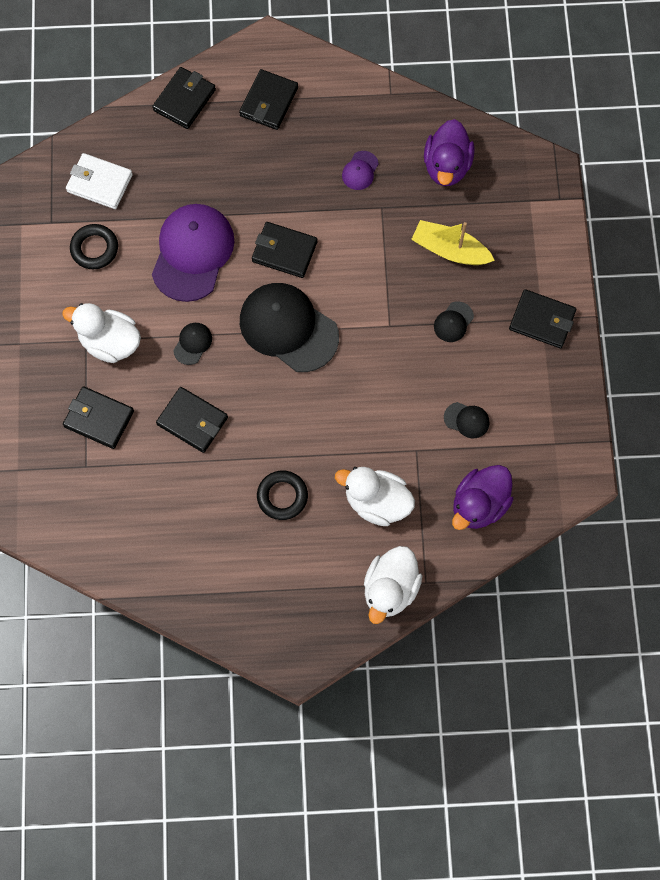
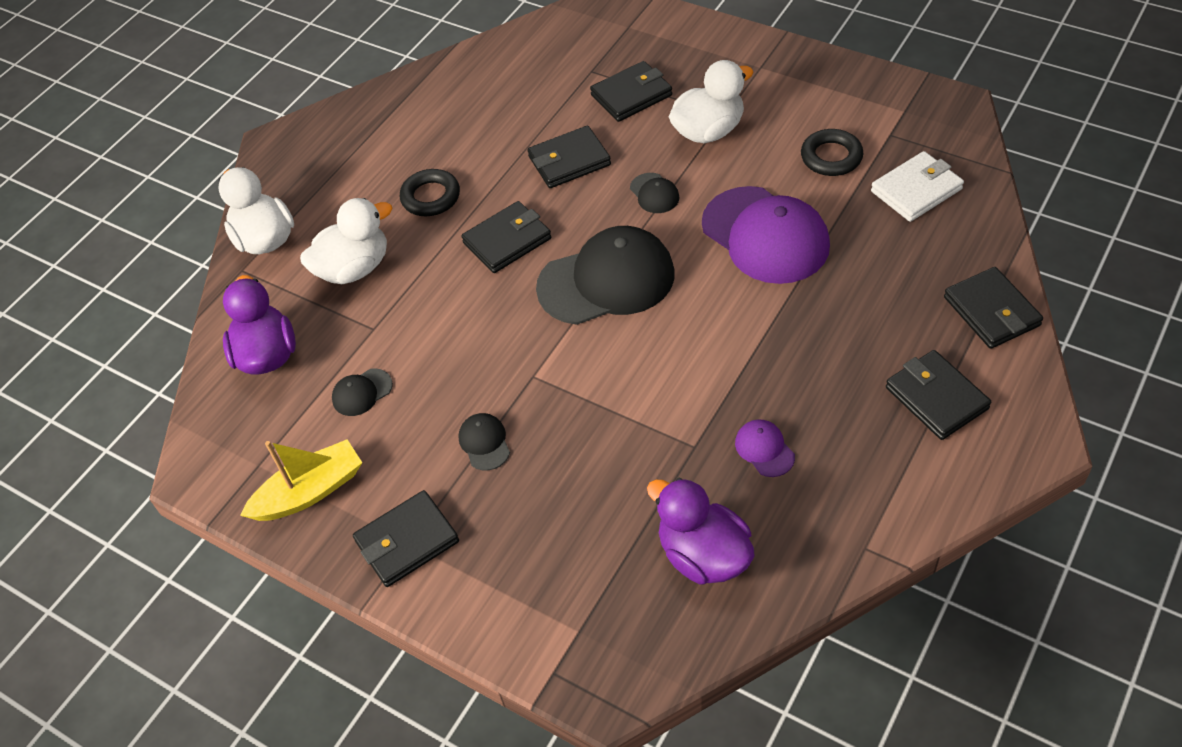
camera: 130 degrees right, 20 degrees down
(284, 251) = (705, 319): black wallet -> black wallet (507, 240)
(450, 250) = (579, 491): yellow boat -> yellow boat (309, 492)

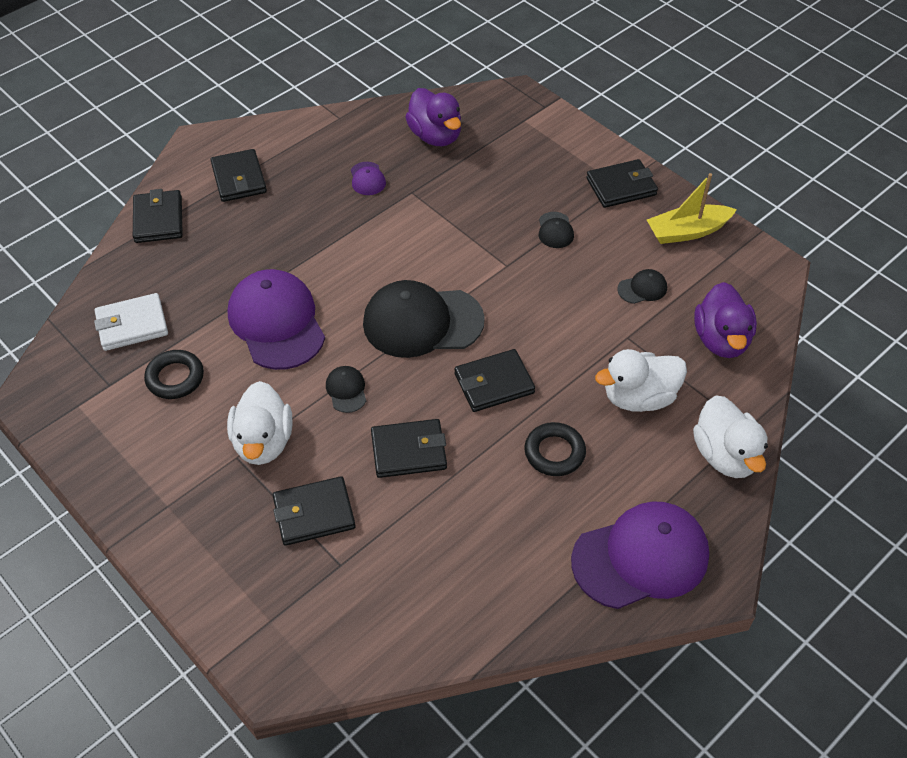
camera: 170 degrees left, 0 degrees up
(340, 141) = (641, 557): none -> purple cap
(708, 131) = (263, 442): white duck -> white duck turned 75 degrees counterclockwise

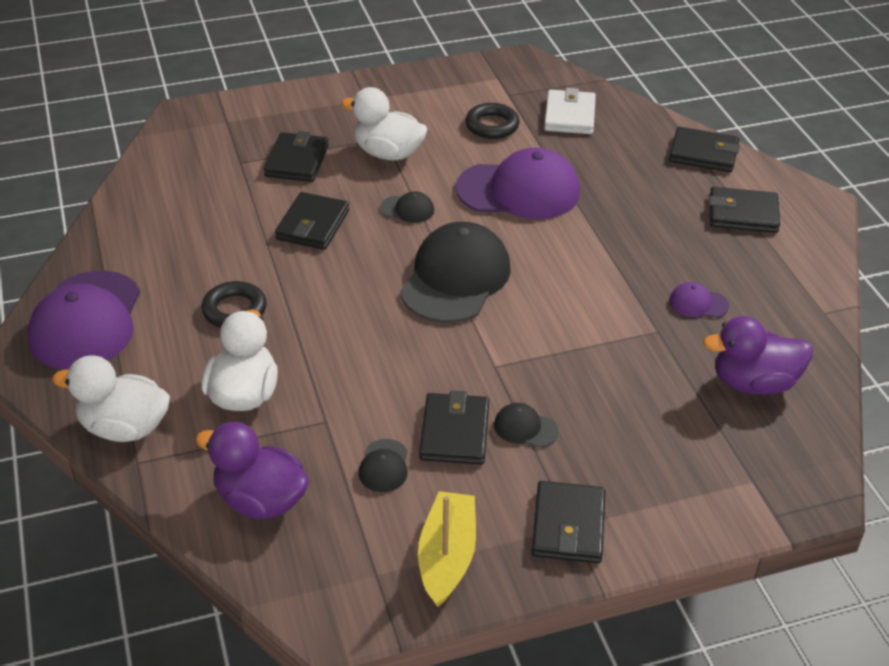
camera: 115 degrees right, 10 degrees down
(494, 383) = (343, 300): black wallet -> black wallet (454, 432)

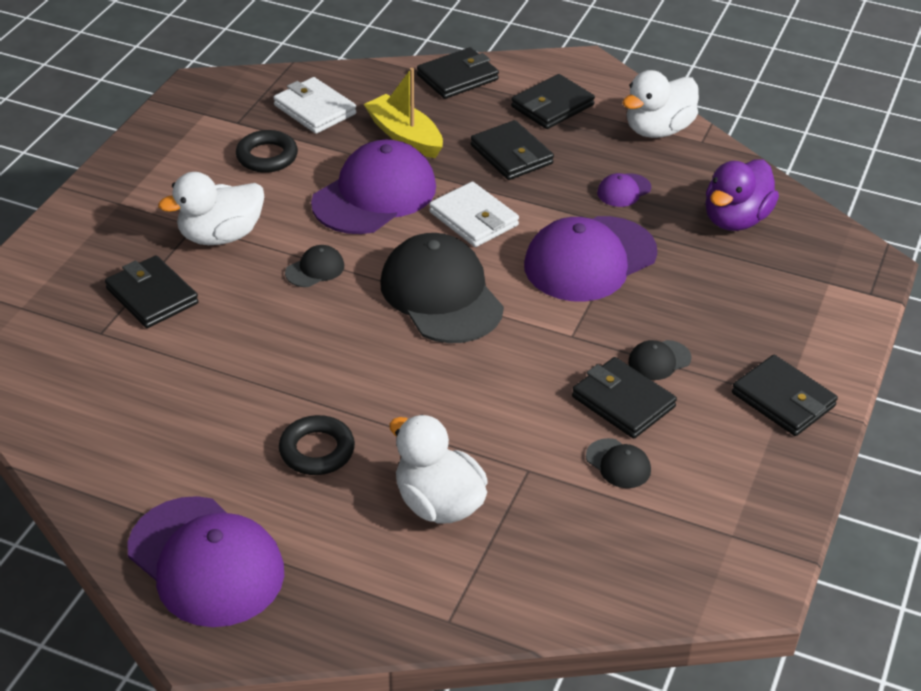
camera: 50 degrees left, 0 degrees up
(124, 428) = (393, 607): white duck -> white duck (658, 130)
(260, 500) = (581, 561): purple duck -> none
(313, 225) = (260, 337): black wallet -> black wallet (511, 155)
(447, 557) = (752, 483): yellow boat -> yellow boat (405, 136)
(557, 248) = (473, 219): none -> white wallet
(592, 329) = (589, 259): none -> purple cap

